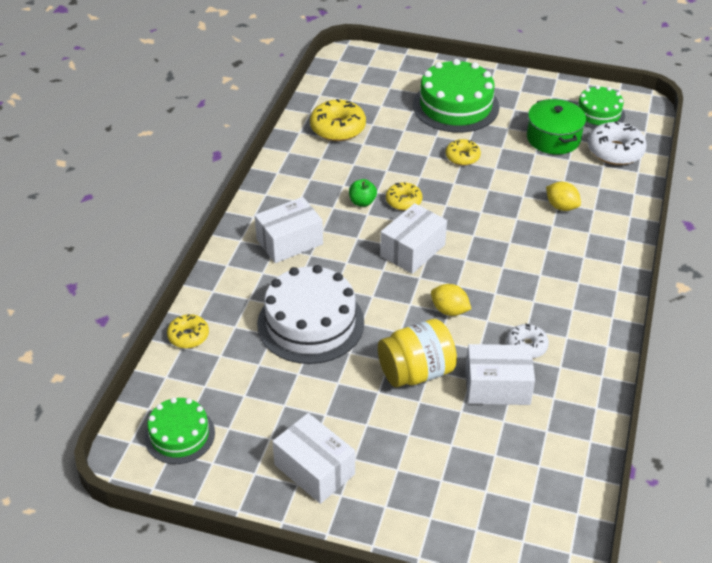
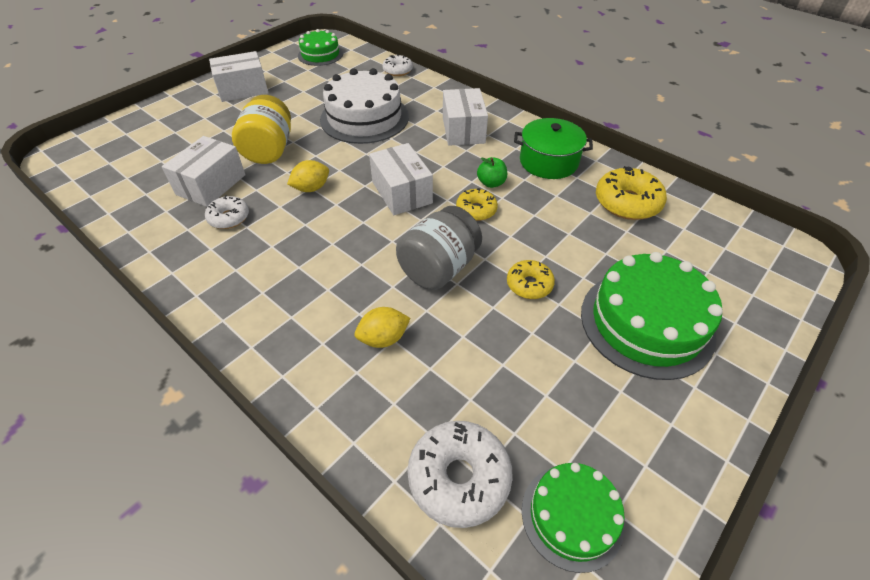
camera: 115 degrees right, 5 degrees up
(188, 336) = (397, 71): yellow donut -> white donut
(481, 202) = (439, 268): none -> grey jar
(553, 138) = (527, 405): green pot -> green pot (548, 162)

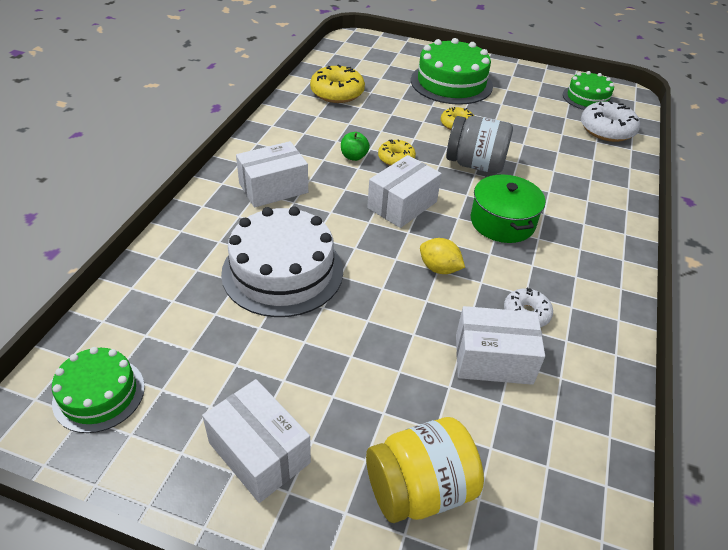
camera: 115 degrees left, 5 degrees down
(269, 150) = (398, 335): yellow jar -> yellow jar (419, 489)
(383, 338) = (557, 174): yellow lemon -> none
(397, 71) = (141, 276): white donut -> none
(548, 162) = (302, 131): green pot -> green pot (502, 222)

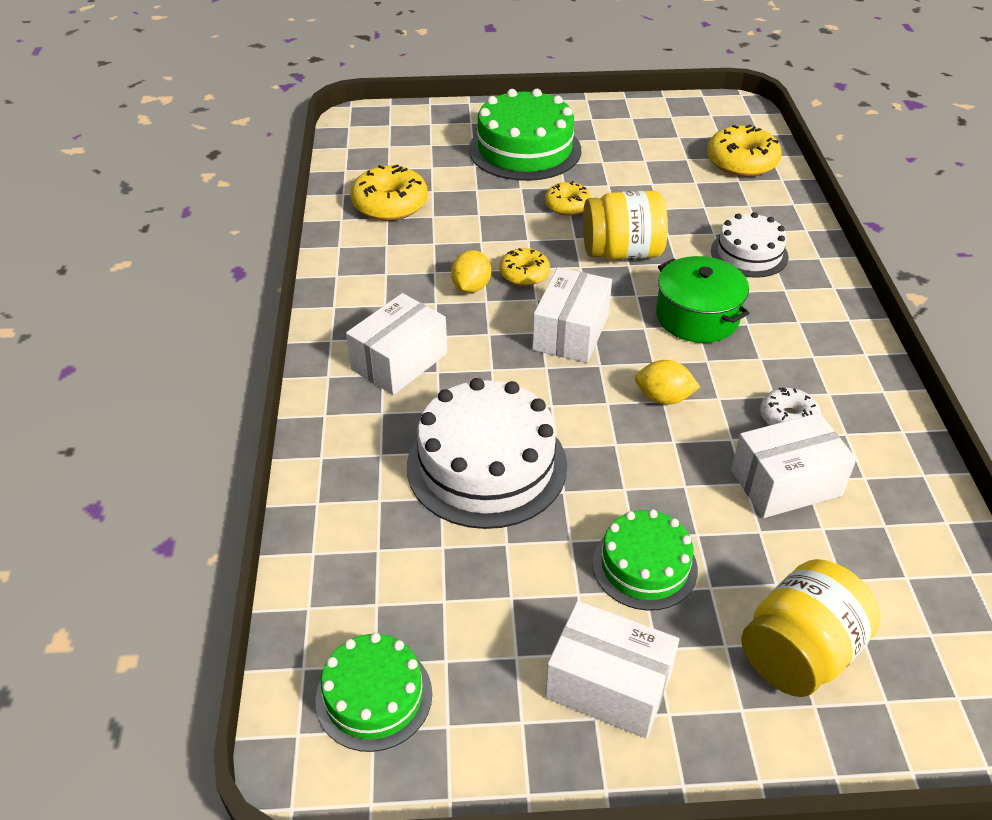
camera: 20 degrees left, 0 degrees up
(354, 157) = (471, 287): green apple -> yellow lemon
(475, 164) = (622, 253): grey jar -> yellow jar
(571, 191) = (749, 254): none -> white cake
(587, 98) = (696, 125): green cake -> green cake (644, 566)
(607, 130) = (741, 162): white donut -> yellow donut

